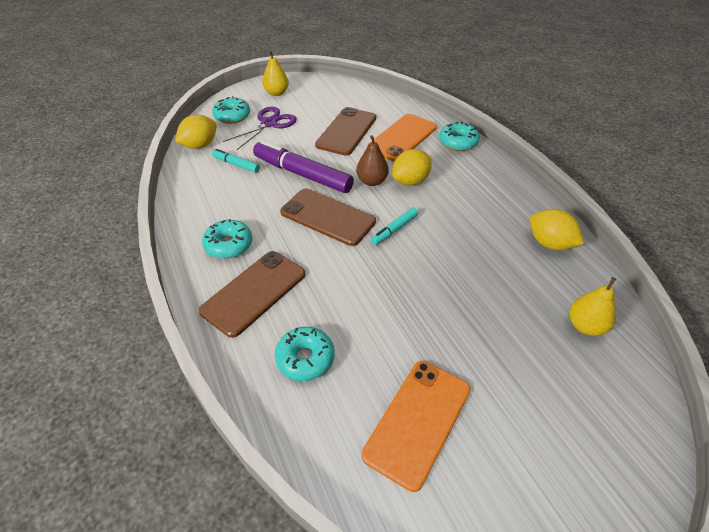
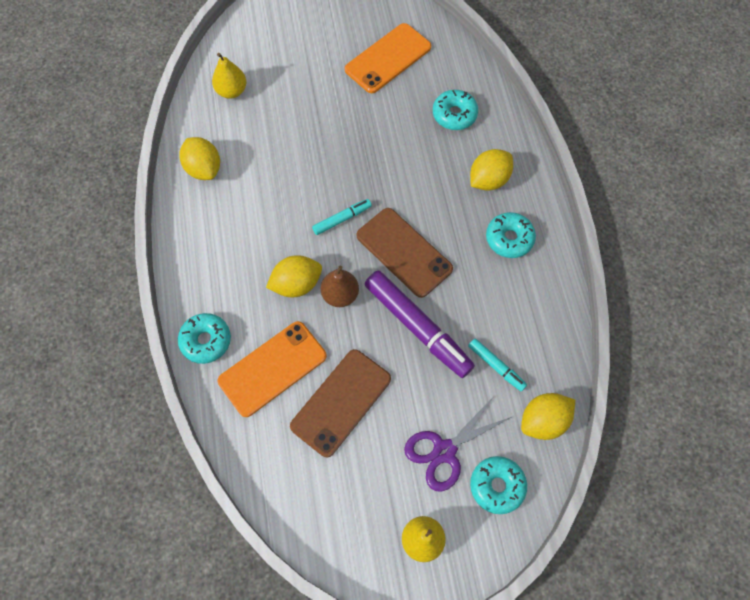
camera: 165 degrees left, 20 degrees up
(254, 292) = (488, 180): brown phone -> yellow lemon

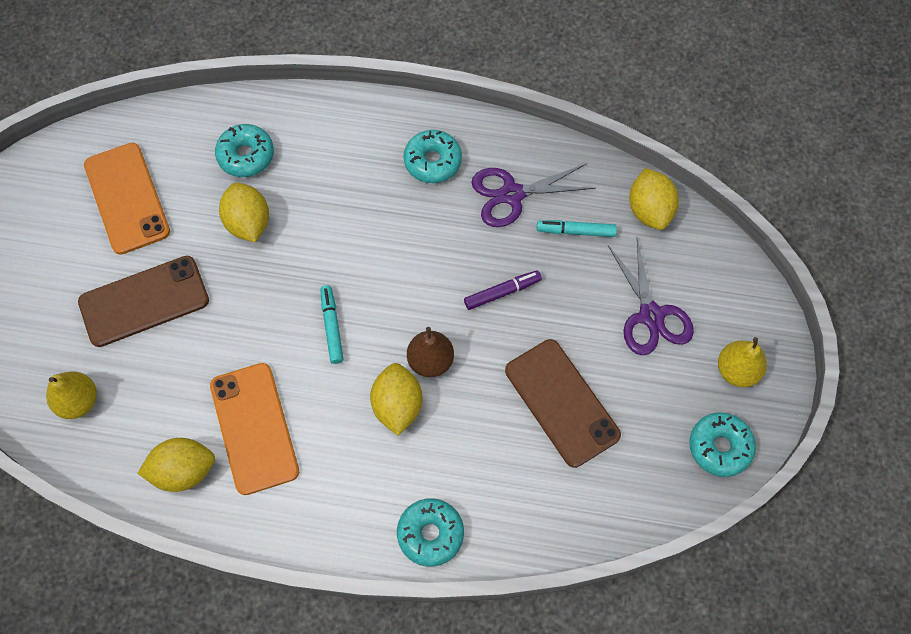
camera: 70 degrees left, 0 degrees up
(272, 368) = (494, 465): orange phone -> orange phone (254, 428)
(404, 252) = (404, 274): brown phone -> brown phone (144, 301)
(417, 327) = (502, 292): purple marker -> purple marker, size x0.50
(488, 180) = (350, 153): yellow lemon -> yellow lemon (248, 223)
(496, 366) = (576, 231): turquoise marker -> turquoise marker turned 150 degrees counterclockwise
(497, 486) = (703, 279): turquoise donut -> turquoise donut (720, 447)
(507, 306) = (512, 194): none -> purple scissors

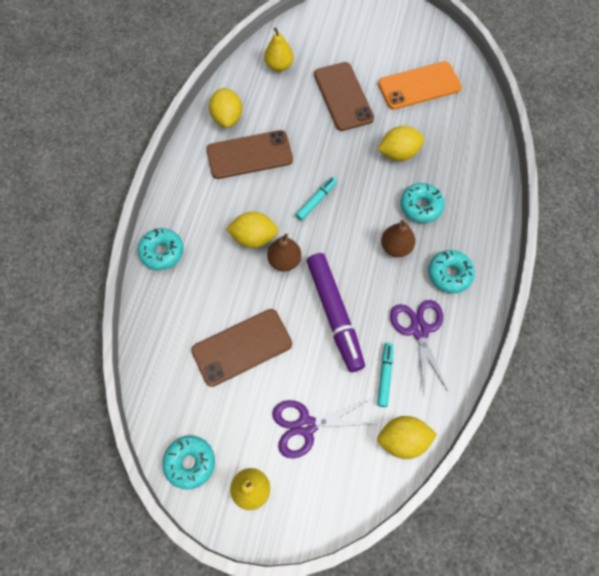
camera: 95 degrees right, 0 degrees up
(246, 155) = (453, 152): turquoise donut -> turquoise donut (420, 206)
(254, 428) = (249, 155): orange phone -> brown phone
(332, 326) = (316, 201): turquoise marker -> turquoise marker turned 45 degrees counterclockwise
(398, 223) = (396, 247): none -> brown pear
(502, 292) = (334, 314): purple marker -> purple marker, size x2.02

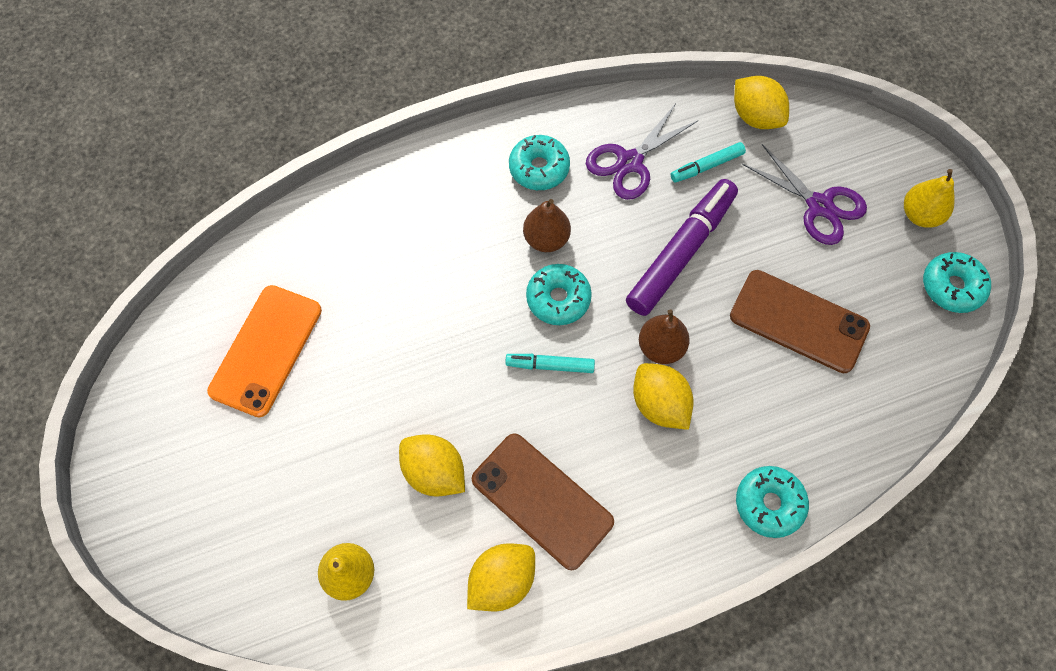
camera: 125 degrees left, 0 degrees up
(343, 96) = (351, 440): brown phone -> none
(398, 153) = (404, 311): yellow lemon -> yellow lemon (434, 472)
(419, 86) = (266, 350): orange phone -> orange phone turned 75 degrees clockwise
(420, 206) = (469, 243): turquoise donut -> turquoise donut (558, 299)

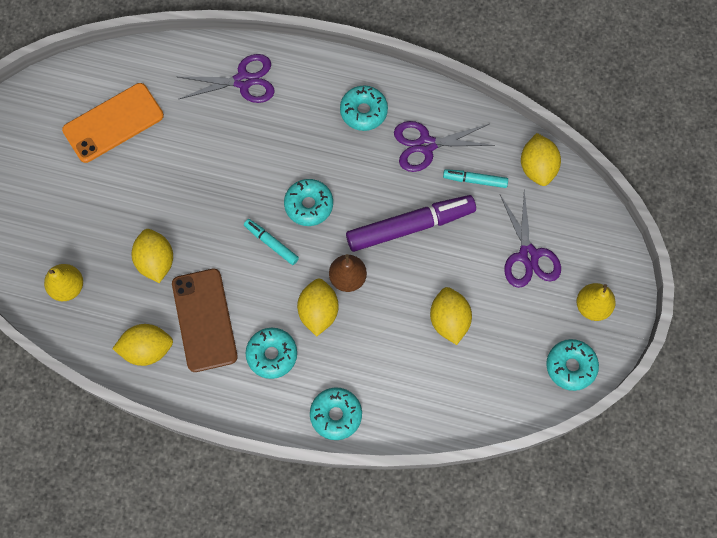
camera: 35 degrees right, 5 degrees up
(384, 215) = (243, 81): none -> purple scissors
(546, 239) = (331, 162): brown pear -> none
(647, 486) = (272, 355): none -> turquoise donut
(798, 321) = (449, 320): brown phone -> yellow lemon

